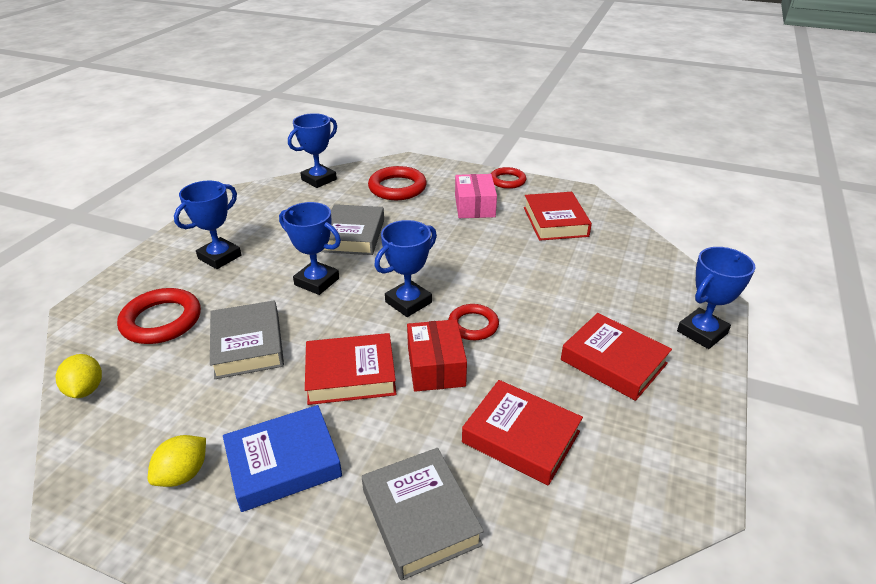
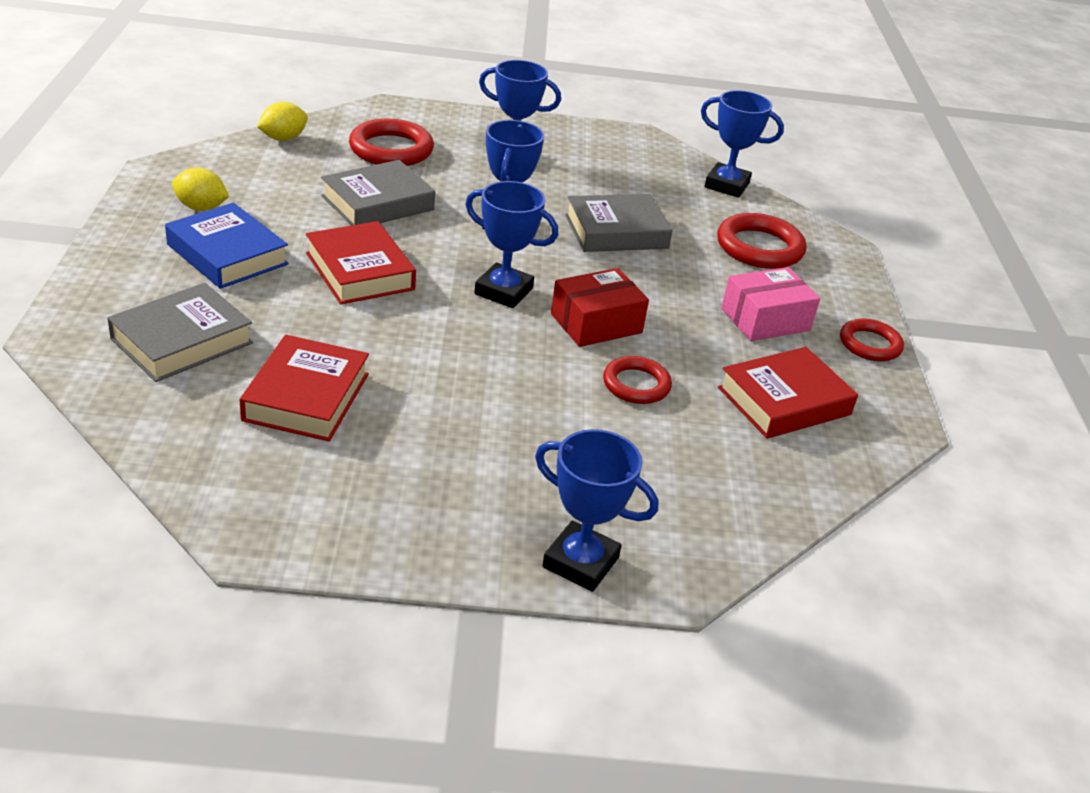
camera: 65 degrees right, 0 degrees up
(436, 367) = (396, 325): red box -> red box (596, 323)
(473, 325) = (485, 345): red ring -> red ring (636, 385)
(613, 361) = (470, 469): red book -> none

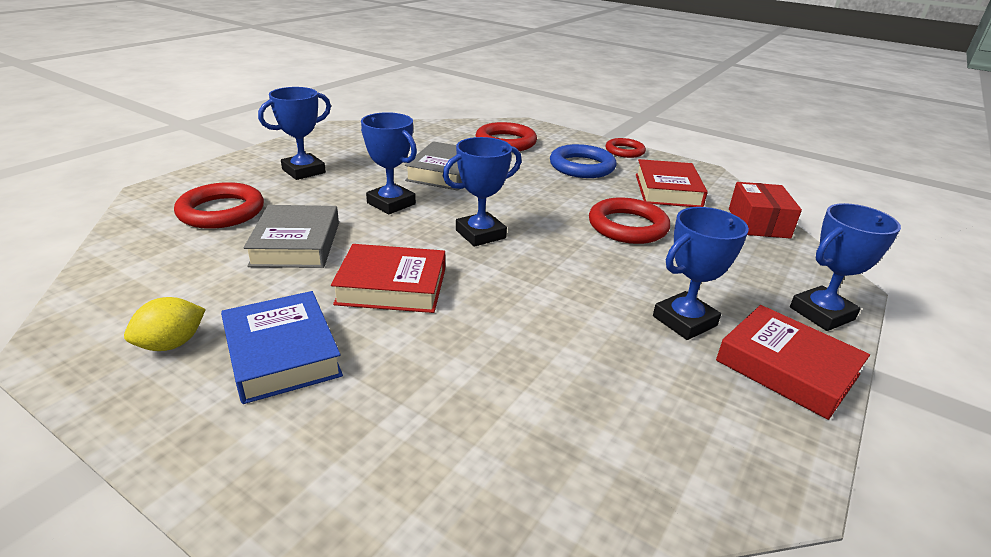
camera: 55 degrees left, 5 degrees down
(182, 341) = (414, 436): grey book -> none
(227, 254) = (282, 353): blue book -> blue book turned 75 degrees clockwise
(283, 138) = (117, 255): yellow lemon -> none
(306, 397) = (565, 378): red book -> red book (787, 368)
(596, 323) = (548, 215): red box -> red box (758, 223)
(636, 385) = (627, 226): red ring -> red ring, size x1.56
(727, 185) = (429, 126): blue trophy -> blue trophy (684, 321)
(765, 319) = (582, 166): pink box -> blue ring

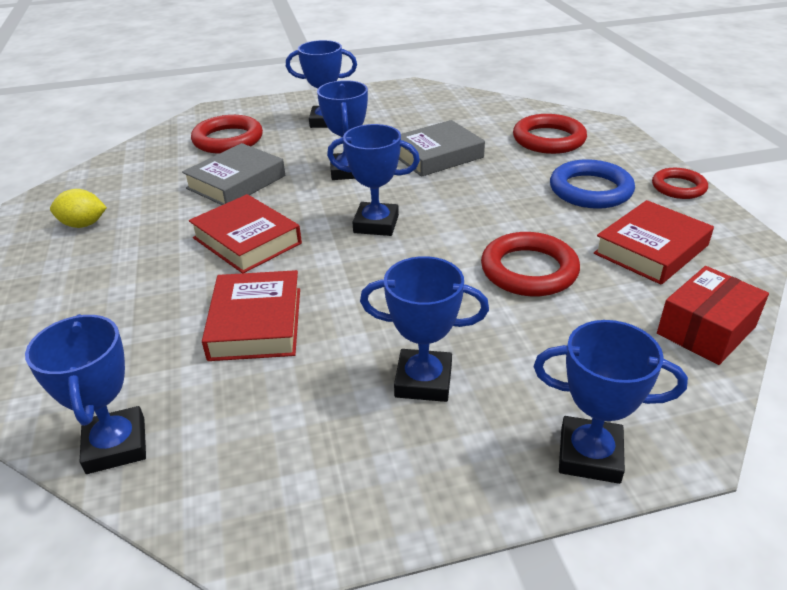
camera: 45 degrees right, 5 degrees up
(282, 353) = (122, 258): blue book -> none
(565, 503) = (116, 445): none -> blue trophy
(787, 368) = (445, 475): red book -> red book (256, 323)

